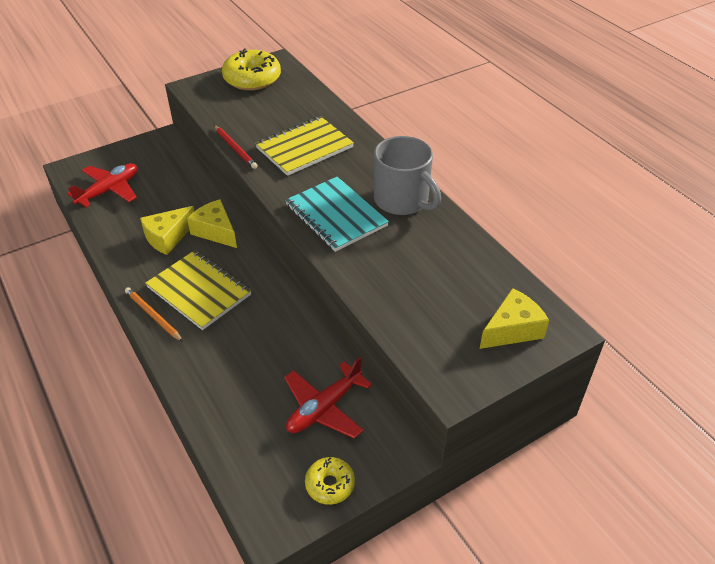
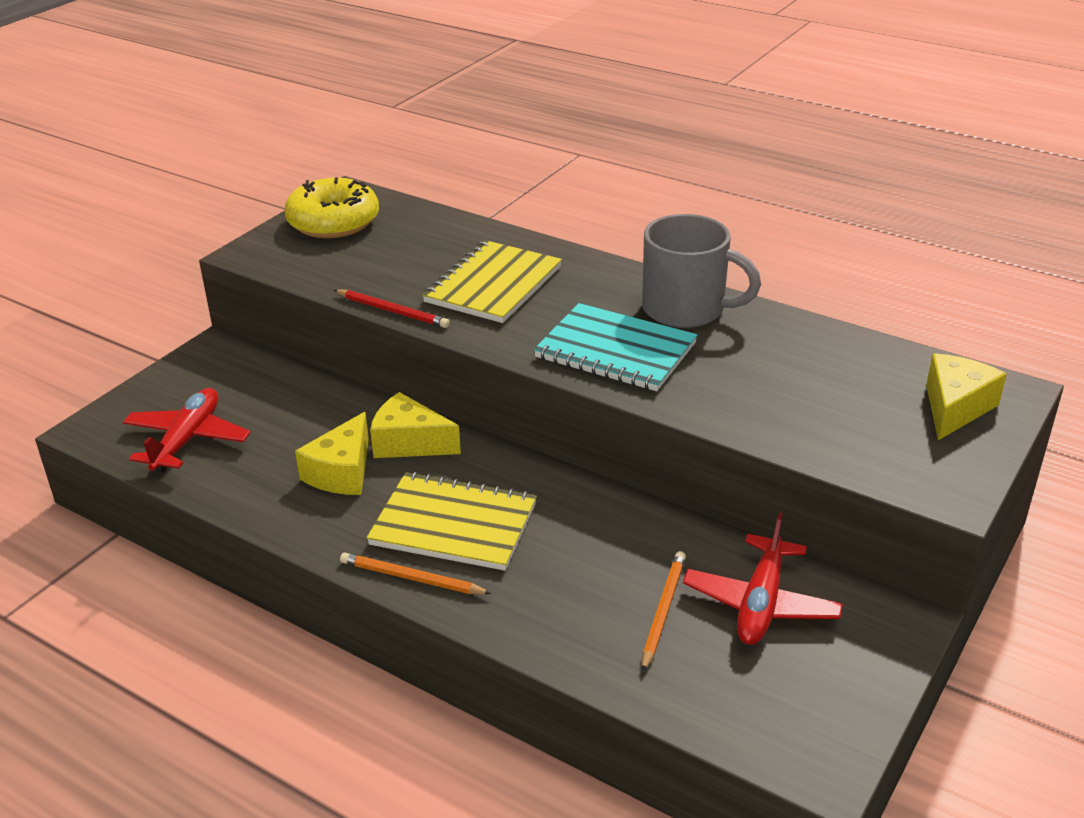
camera: 25 degrees left, 10 degrees down
(266, 390) = (663, 611): none -> orange pencil
(330, 484) = (850, 688): yellow donut -> none

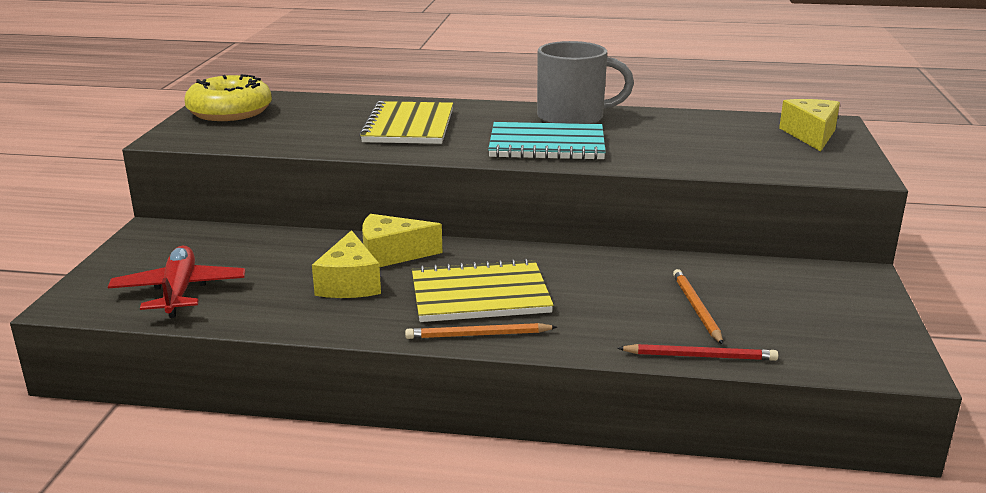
camera: 25 degrees left, 10 degrees down
(392, 311) = (340, 151): red pencil -> red pencil (700, 356)
(761, 603) = (759, 288): red plane -> none

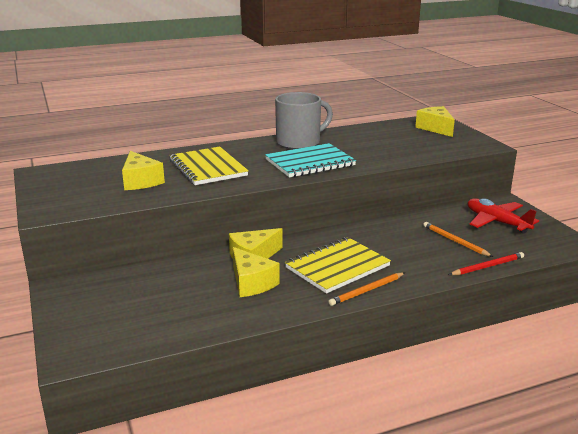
camera: 30 degrees left, 0 degrees up
(179, 291) = (143, 323): red plane -> red plane (497, 222)
(230, 112) = (62, 183): yellow donut -> none
(312, 126) = (140, 181): none -> yellow cheese

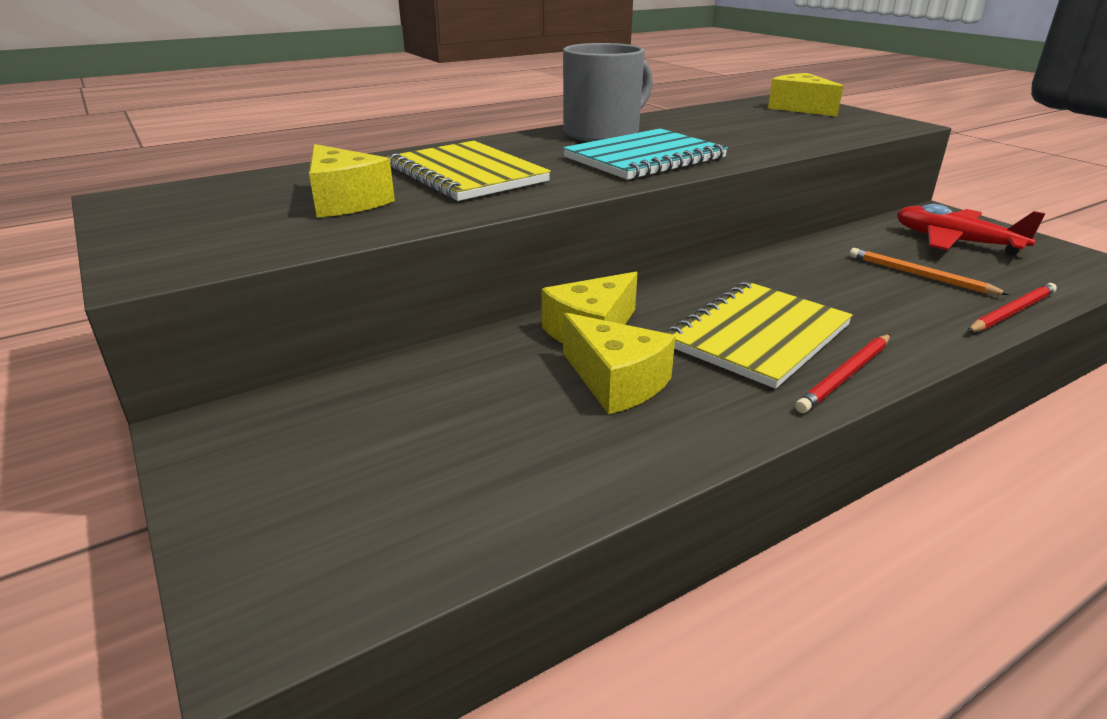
camera: 10 degrees left, 5 degrees up
(367, 291) = (845, 375): orange pencil -> red pencil

